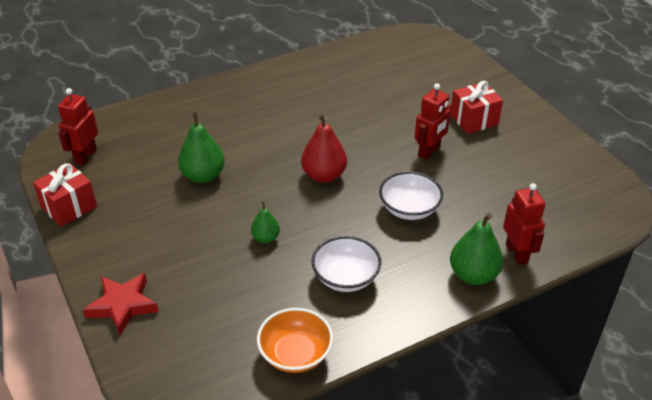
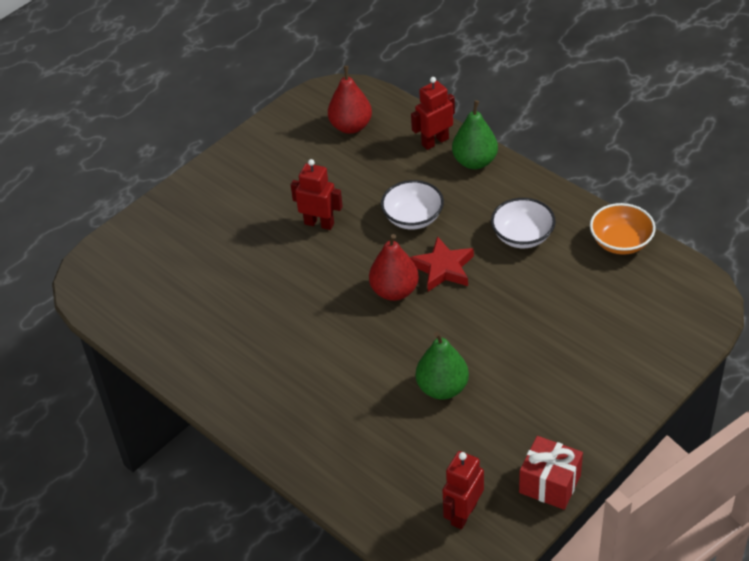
camera: 105 degrees left, 5 degrees up
(85, 156) = (463, 514): red robot -> red robot turned 120 degrees clockwise
(123, 305) = (644, 373): red star -> red star (443, 268)
(265, 238) = (505, 304): green pear -> none
(474, 120) = (250, 202): red gift -> none
(561, 199) = (351, 126): none -> red pear

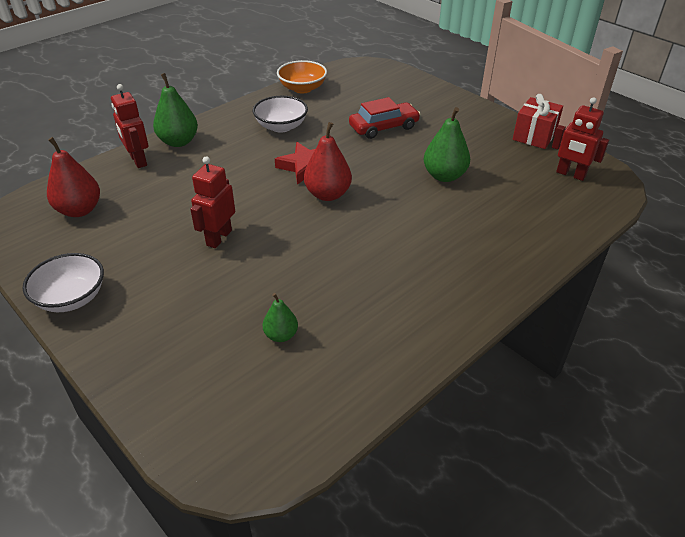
camera: 90 degrees left, 5 degrees down
(201, 283) = (281, 335): none -> green pear
(413, 218) = (236, 179): white bowl -> white bowl (71, 298)
(540, 328) = (384, 127): none -> red car

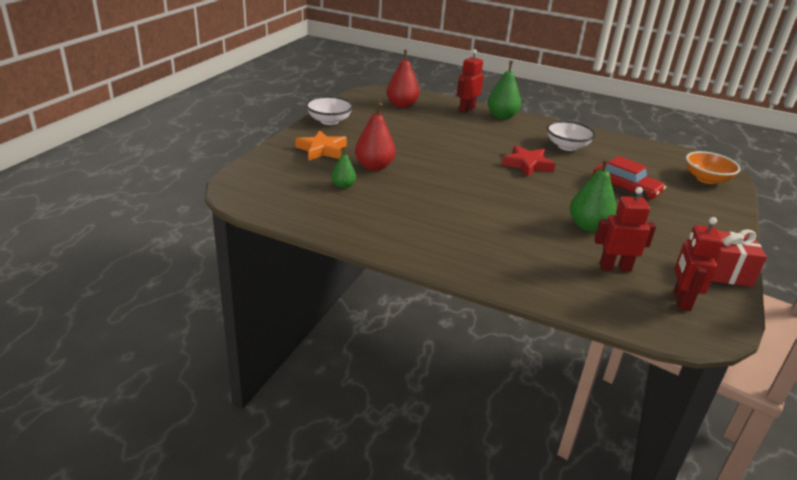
camera: 65 degrees right, 10 degrees down
(163, 331) = (322, 150): none -> orange star
(218, 238) = (416, 149): red robot -> red robot (615, 267)
(302, 88) = (633, 145): orange bowl -> orange bowl (706, 179)
(328, 194) = (503, 178): red pear -> red pear (374, 166)

